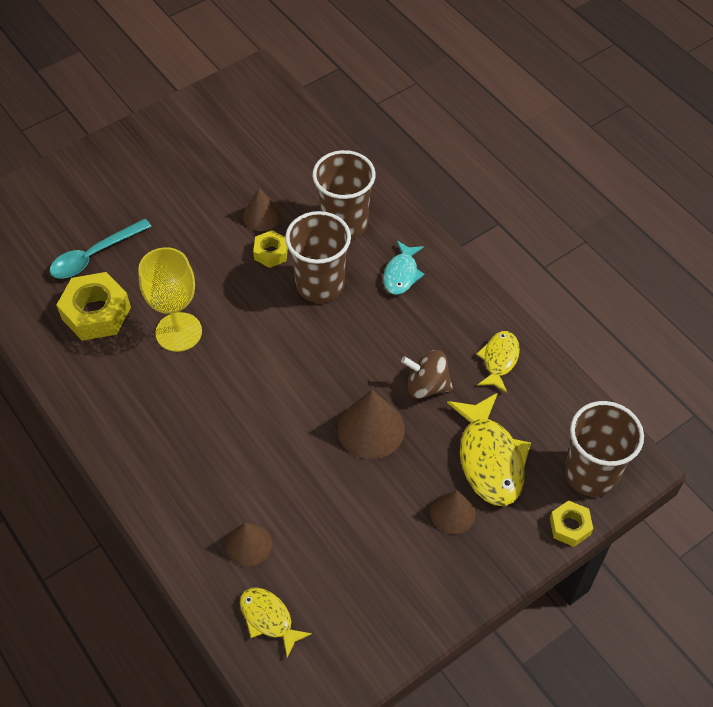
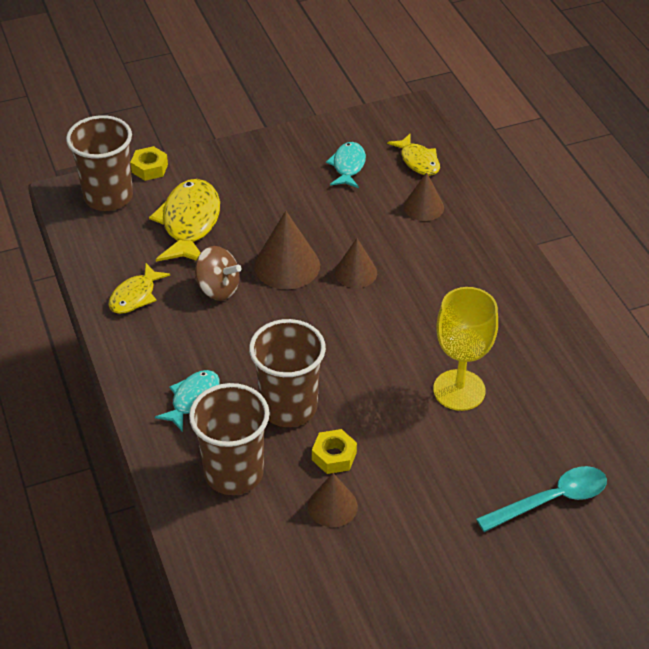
camera: 165 degrees left, 10 degrees down
(96, 313) = (551, 430): yellow nut -> none
(349, 588) = (348, 166): none -> turquoise fish
(452, 513) = (242, 194): brown cone -> brown cone (356, 272)

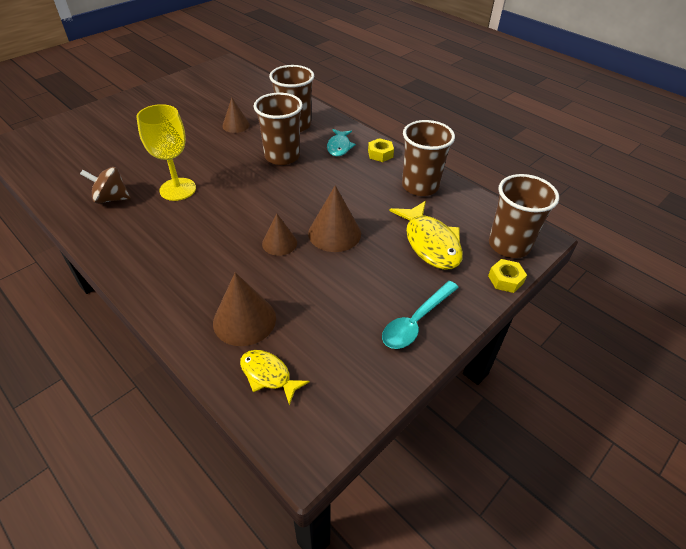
camera: 155 degrees right, 0 degrees up
(135, 296) = (420, 186): yellow fish -> brown cup
(218, 289) = (371, 204): brown spinning top -> brown spinning top (111, 198)
(334, 456) = (244, 142): yellow nut -> yellow nut (380, 154)
(348, 166) = (337, 343): turquoise fish -> none
(423, 207) = (244, 320): brown cone -> brown cone, size x1.55
(551, 500) = (112, 153): turquoise spoon -> turquoise spoon (416, 321)

